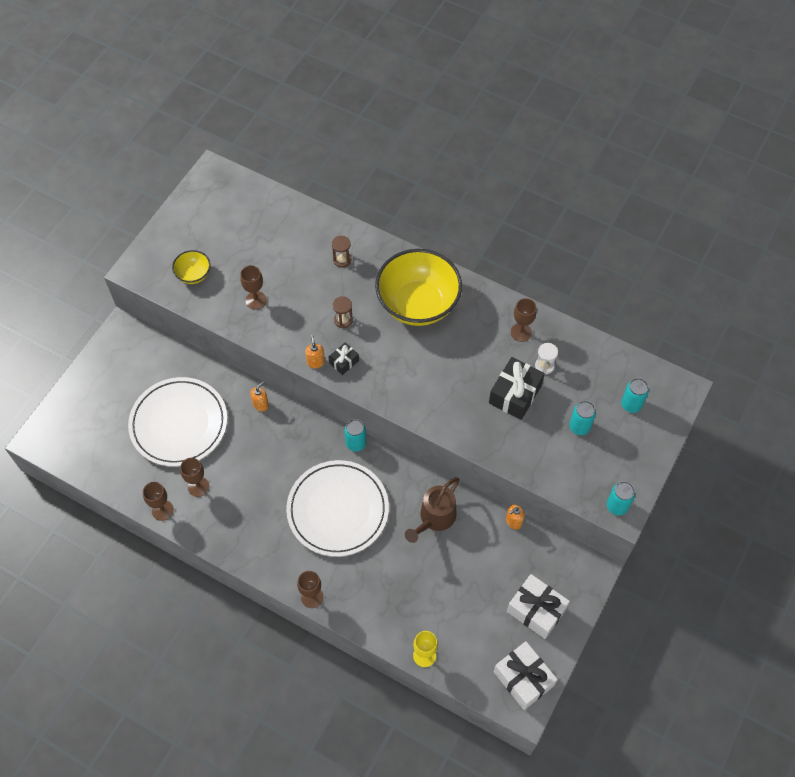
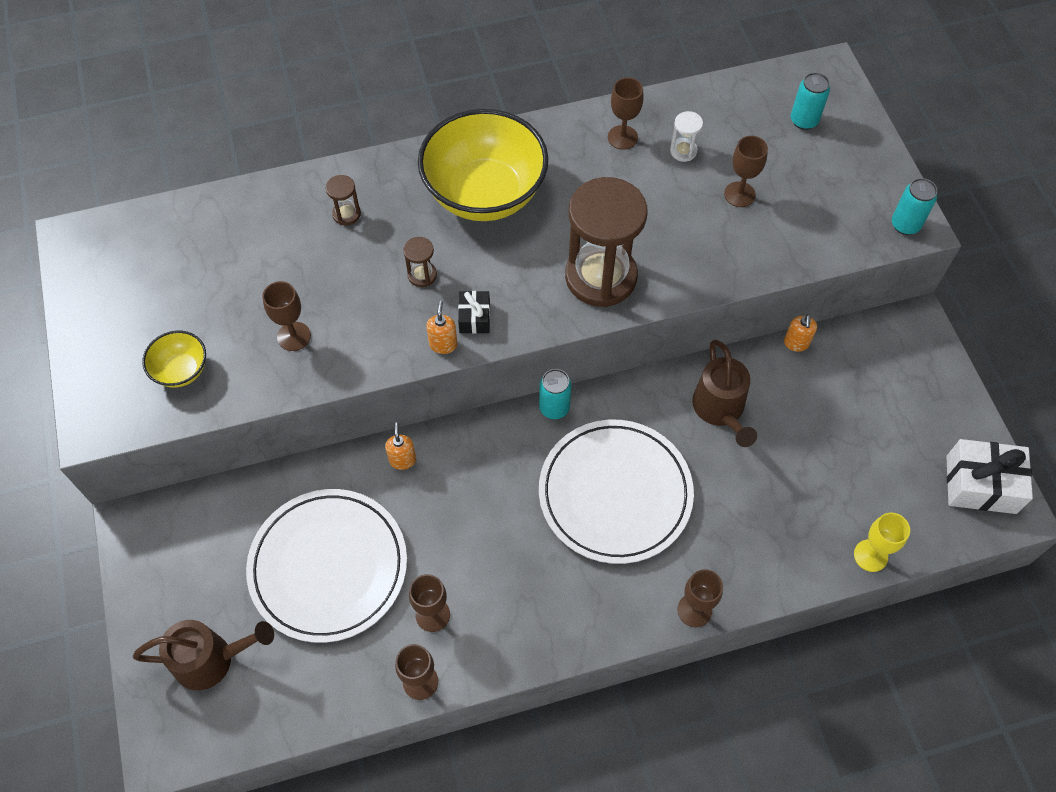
camera: 45 degrees left, 0 degrees up
(93, 419) = (213, 659): none -> brown watering can
(316, 362) = (443, 344): orange soap dispenser -> orange soap dispenser turned 60 degrees clockwise
(425, 394) = (601, 277): none -> brown hourglass
(515, 394) = (688, 201): black gift -> none
(536, 610) = (914, 408): white gift -> none
(546, 413) = (739, 194): none -> brown goblet
(579, 427) = (784, 181): turquoise can -> none

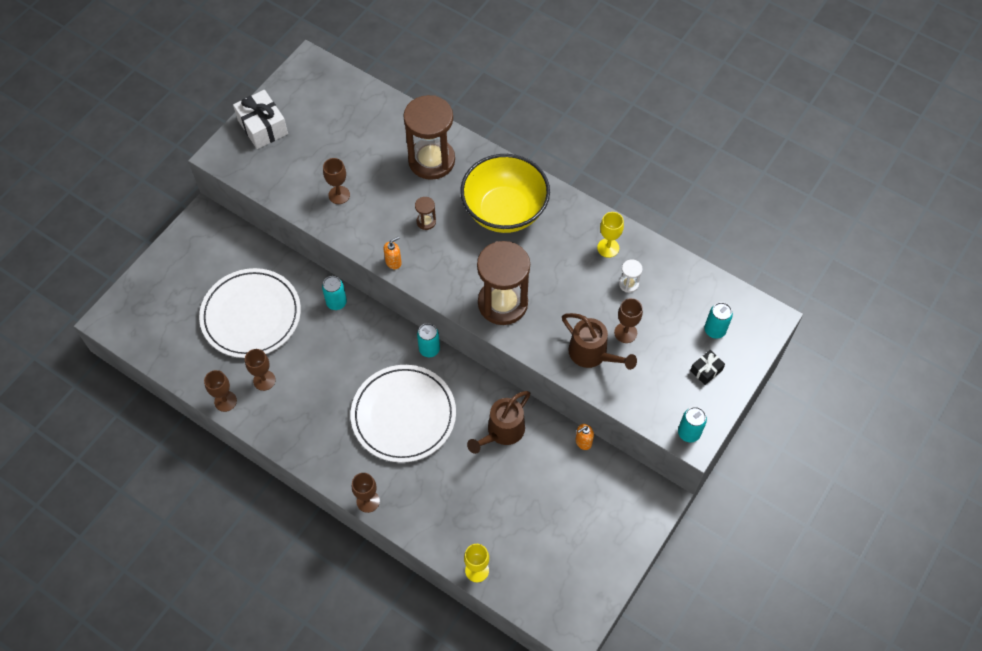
camera: 50 degrees right, 0 degrees up
(181, 370) = (278, 165): yellow bowl -> none
(213, 659) = (165, 304): brown watering can -> brown watering can (593, 354)
(346, 214) = (431, 160): brown hourglass -> brown hourglass, size x2.47
(402, 460) = (336, 302): orange soap dispenser -> turquoise can
(474, 318) = (422, 264): black gift -> black gift (706, 370)
(622, 137) = (608, 248): brown goblet -> yellow goblet
(981, 484) = (576, 603): white gift -> white gift (263, 127)

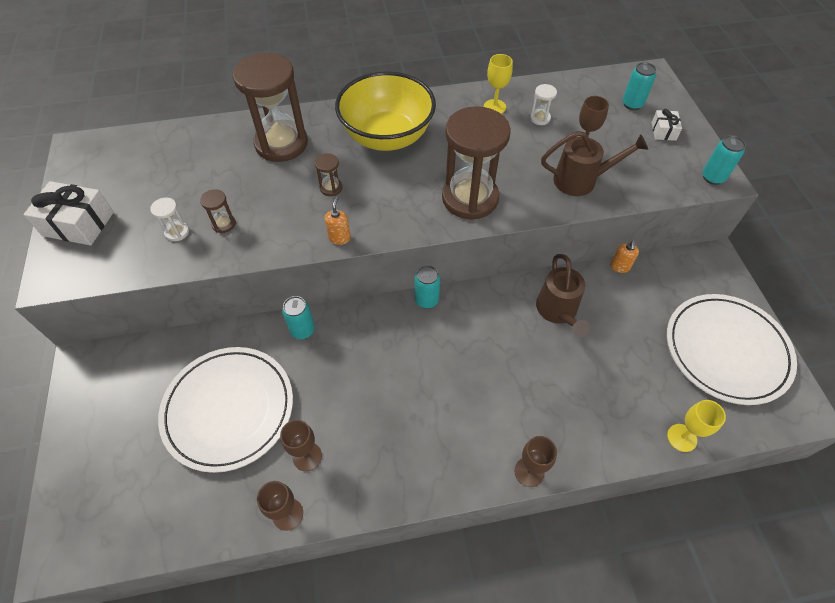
camera: 45 degrees left, 5 degrees down
(309, 179) = (177, 232): none -> white hourglass
(339, 195) = (224, 224): brown goblet -> brown hourglass
(403, 415) = (469, 369): white plate -> white plate (726, 350)
(706, 370) = (663, 131): black gift -> white gift

